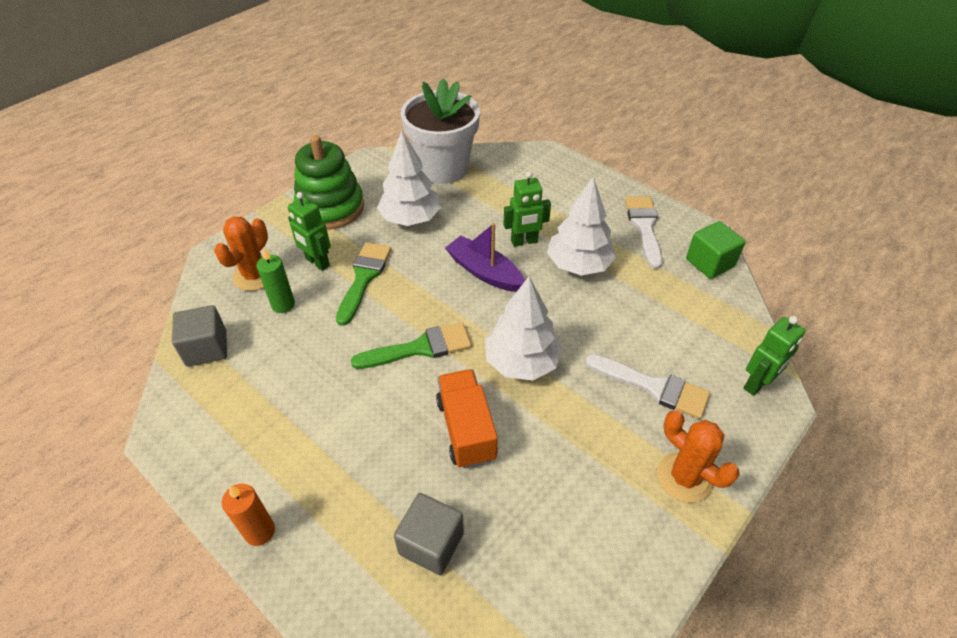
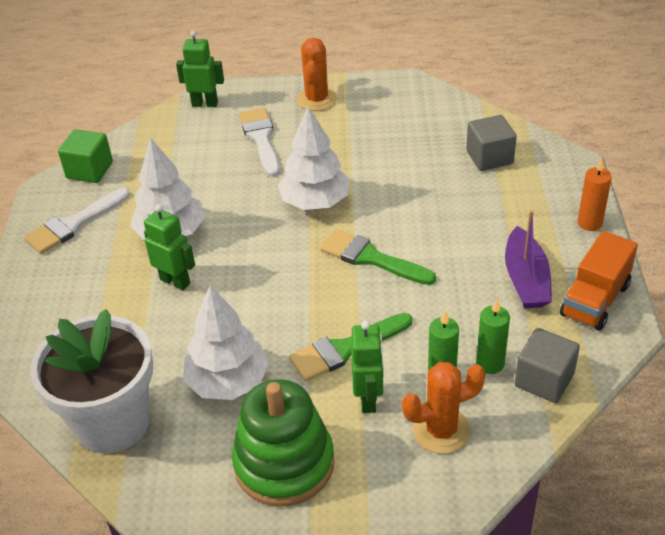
camera: 130 degrees left, 5 degrees down
(255, 333) = (490, 363): none -> green candle
(466, 429) = (403, 191): orange truck -> orange truck (595, 300)
(484, 272) = (244, 280): purple boat -> purple boat (526, 279)

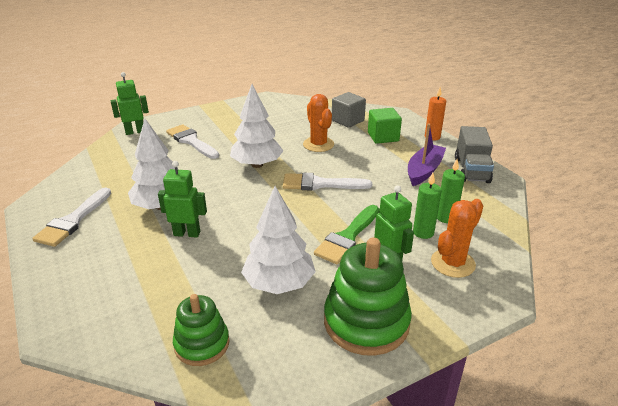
camera: 30 degrees left, 10 degrees down
(89, 170) = (65, 185): green cube -> green cube (383, 137)
(112, 422) = (202, 344): white flower pot -> green stacking toy
(317, 99) = (214, 115): orange cactus -> orange cactus (318, 144)
(371, 258) = (320, 184): green brush -> white brush
(526, 279) = (424, 171): purple boat -> purple boat turned 120 degrees counterclockwise
(544, 380) = (485, 216): grey cube -> none
(595, 300) = (471, 170): orange truck -> grey truck

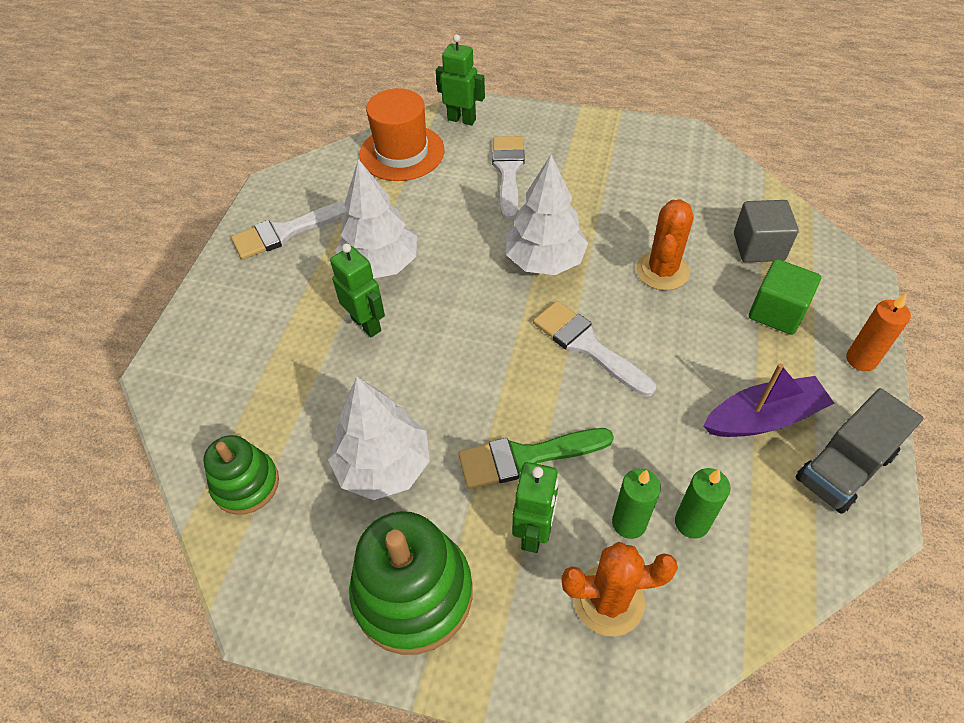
camera: 45 degrees right, 20 degrees up
(113, 157) = (402, 152): none -> orange hat

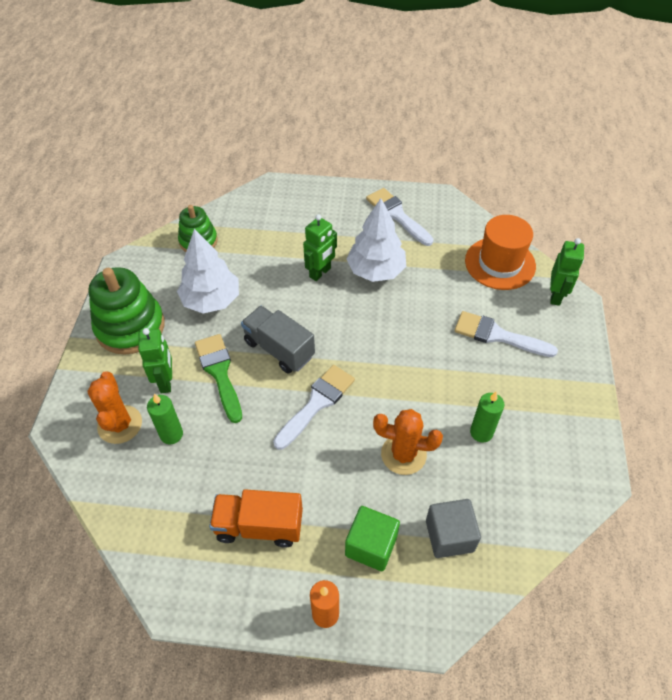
camera: 80 degrees right, 0 degrees up
(508, 172) = (497, 335): white brush -> white brush turned 150 degrees counterclockwise
(534, 532) = (166, 382): green robot -> green robot turned 105 degrees counterclockwise
(545, 261) = (399, 370): white tree -> none
(691, 523) = (171, 472): green candle -> green candle (481, 432)
(763, 418) = (259, 526): purple boat -> orange truck
(844, 467) = (216, 583): grey truck -> grey truck (279, 349)

